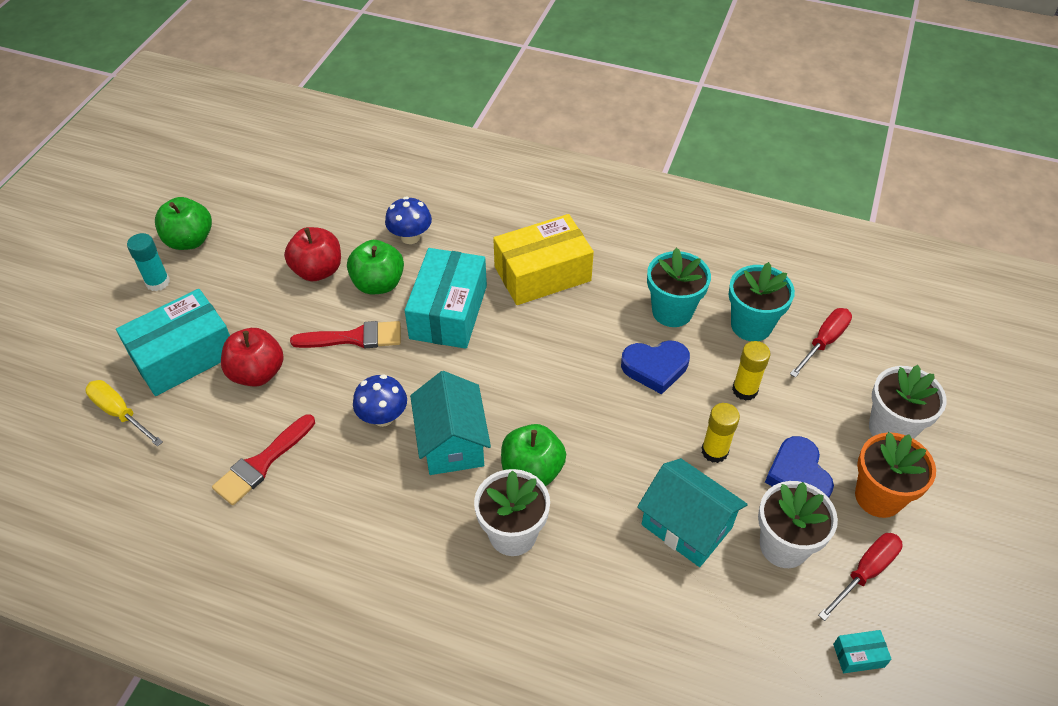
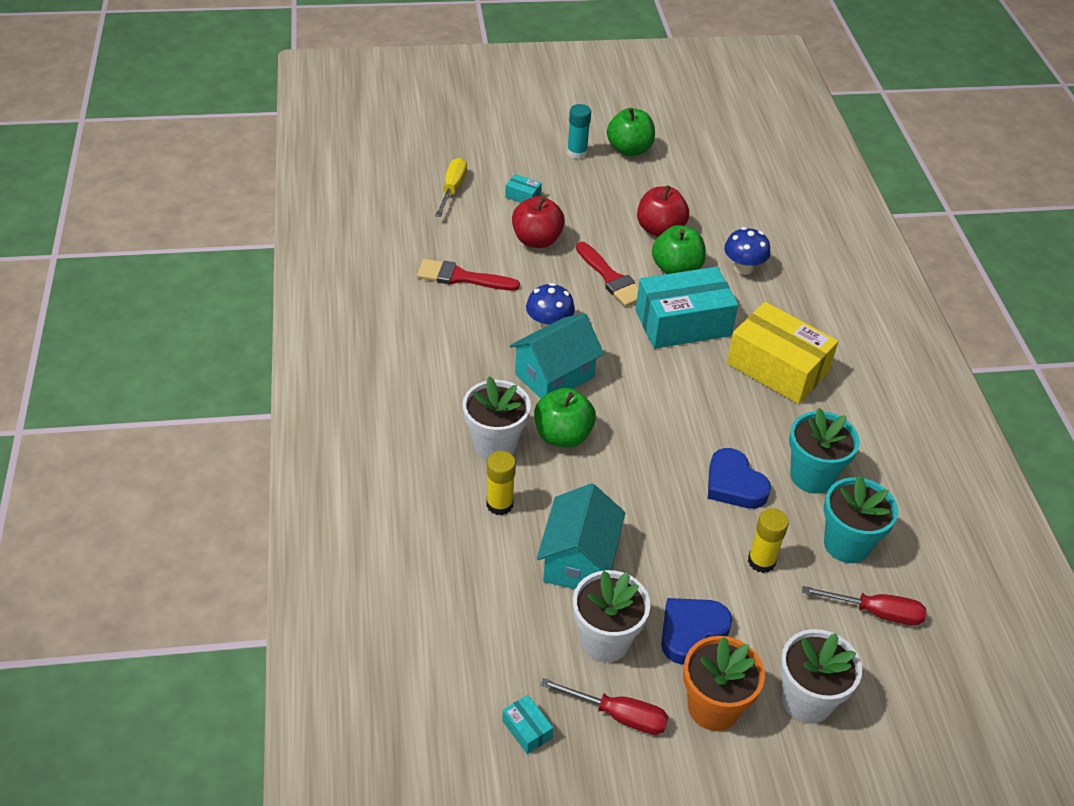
camera: 60 degrees right, 5 degrees down
(184, 356) = (523, 196): turquoise box -> turquoise box, size x0.40
(714, 451) = (672, 557): yellow glue stick -> yellow glue stick (499, 504)

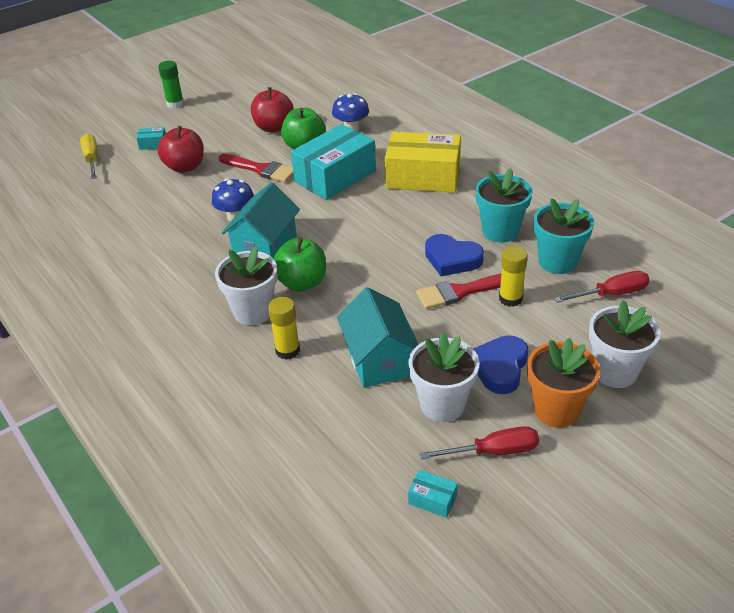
camera: 25 degrees left, 5 degrees down
(461, 277) = (141, 212): red brush -> red brush (461, 292)
(577, 153) = (175, 104): turquoise glue stick -> green glue stick
(629, 150) = (213, 89): green apple -> none

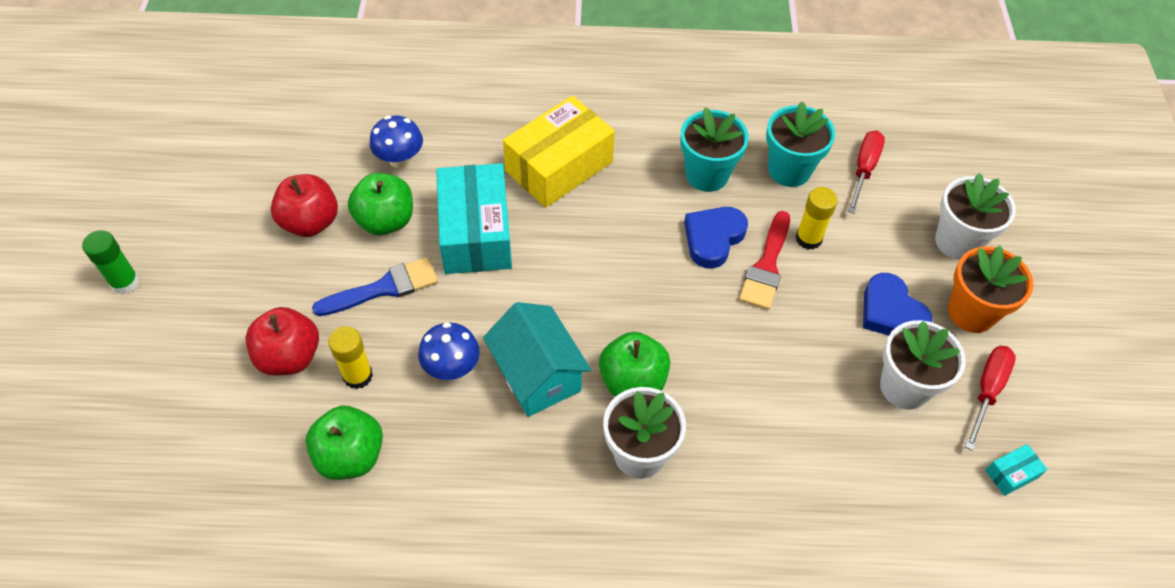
camera: 55 degrees left, 15 degrees up
(92, 159) = (145, 447): yellow screwdriver -> none
(146, 216) = (350, 456): none -> green apple
(153, 144) = (194, 360): turquoise box -> none
(260, 169) = (384, 288): red brush -> blue brush
(287, 350) = (729, 461): yellow glue stick -> yellow glue stick (358, 376)
(379, 360) = (806, 394): turquoise house -> none
(452, 259) = (713, 238): blue heart -> blue heart turned 150 degrees clockwise

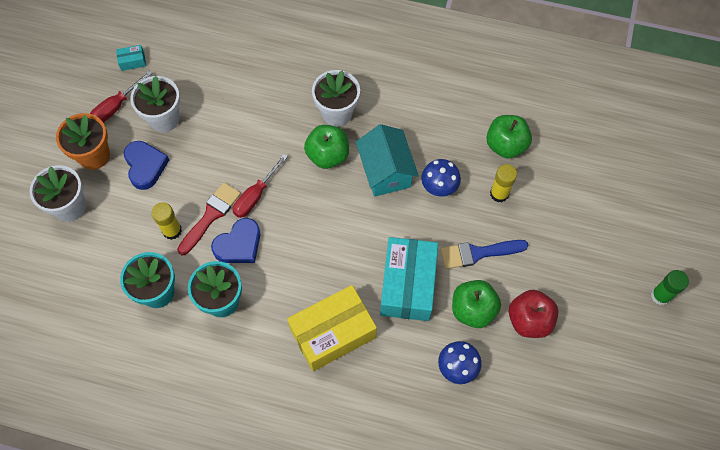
camera: 165 degrees left, 10 degrees up
(289, 357) = (543, 215): red apple -> none
(864, 169) = (101, 280): red screwdriver -> red screwdriver (255, 196)

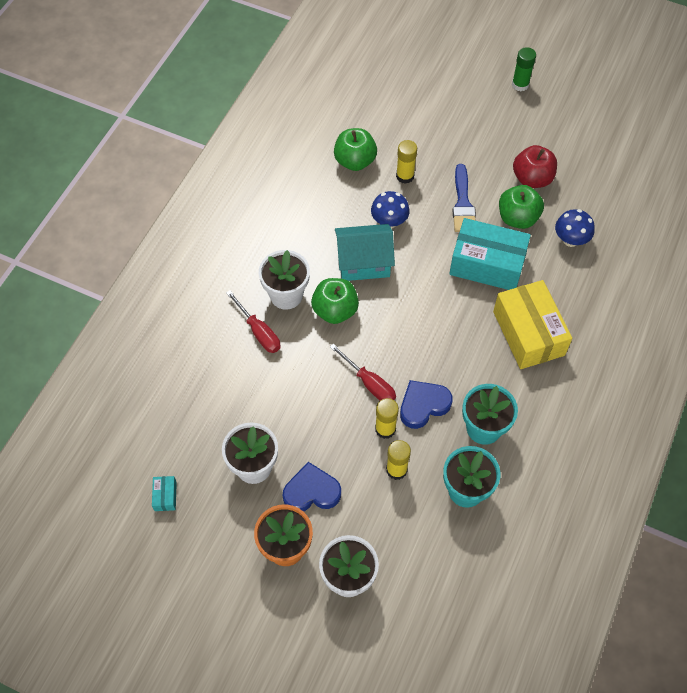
camera: 80 degrees left, 5 degrees down
(116, 106) = (225, 519): red screwdriver -> red screwdriver (259, 331)
(211, 215) = (385, 429): red brush -> yellow glue stick
(239, 245) = (423, 405): blue heart -> blue heart turned 90 degrees counterclockwise

